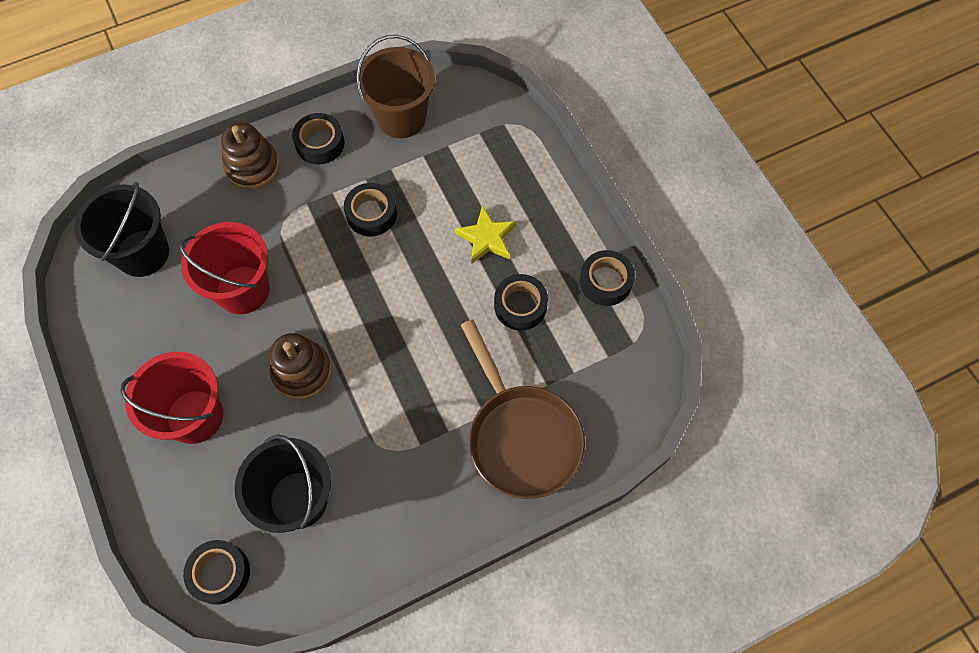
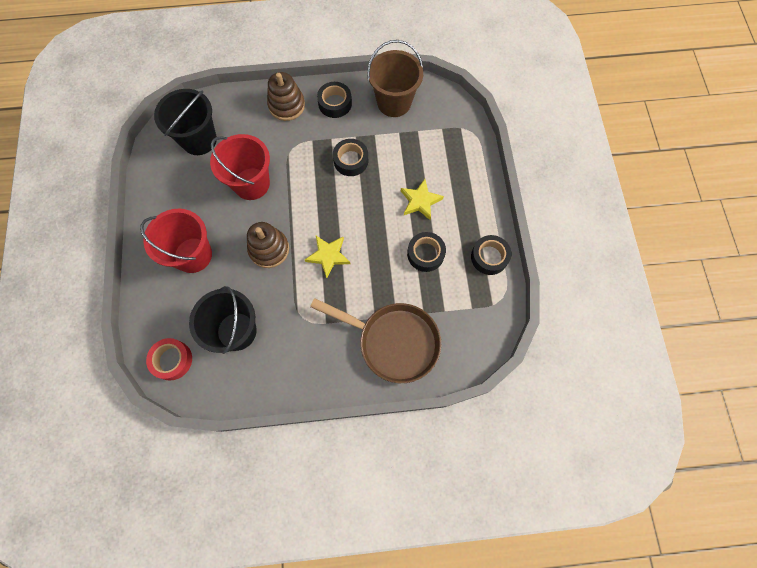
camera: 20 degrees right, 5 degrees up
(220, 573) = (172, 360): black tape -> red tape
(389, 352) = (328, 256): none -> yellow star
(521, 437) = (393, 341): brown pan -> brown pan turned 60 degrees counterclockwise

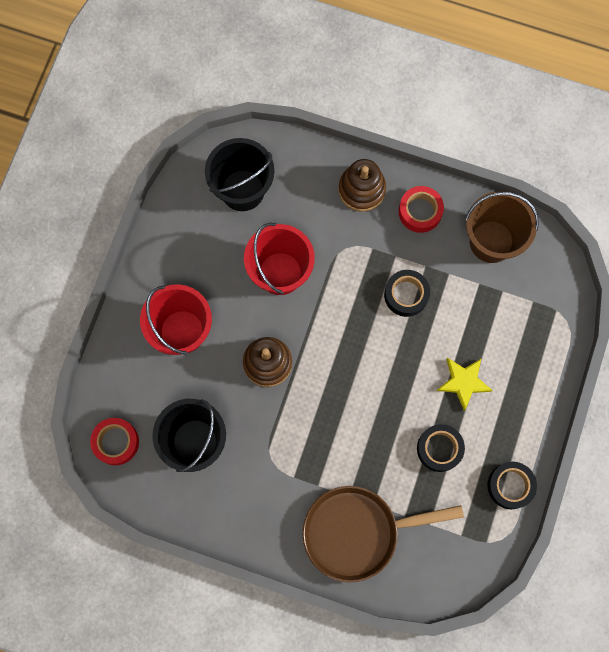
camera: 25 degrees right, 5 degrees up
(328, 256) = (329, 401): yellow star -> none
(335, 103) = (420, 211): black tape -> red tape
(393, 341) = (357, 532): brown pan -> brown pan turned 120 degrees clockwise

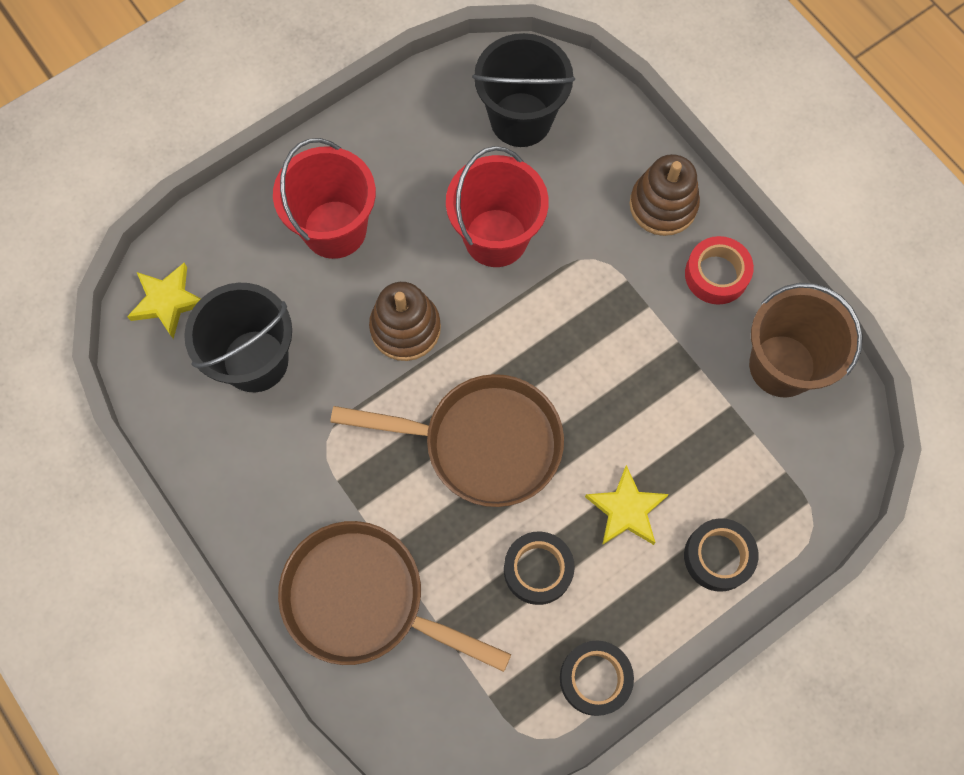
camera: 35 degrees right, 5 degrees down
(116, 442) = (167, 301): red tape -> yellow star
(359, 399) = (483, 443): none -> brown pan
(406, 295) = (629, 359): black tape -> black tape (718, 556)

